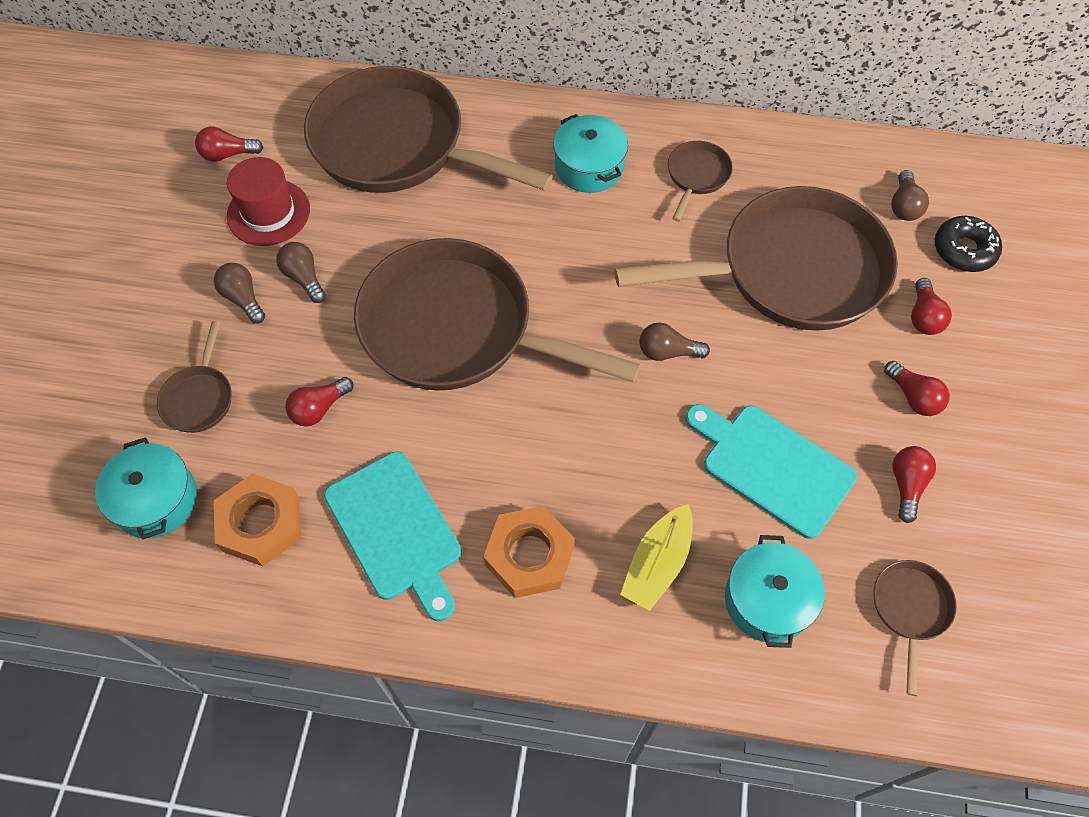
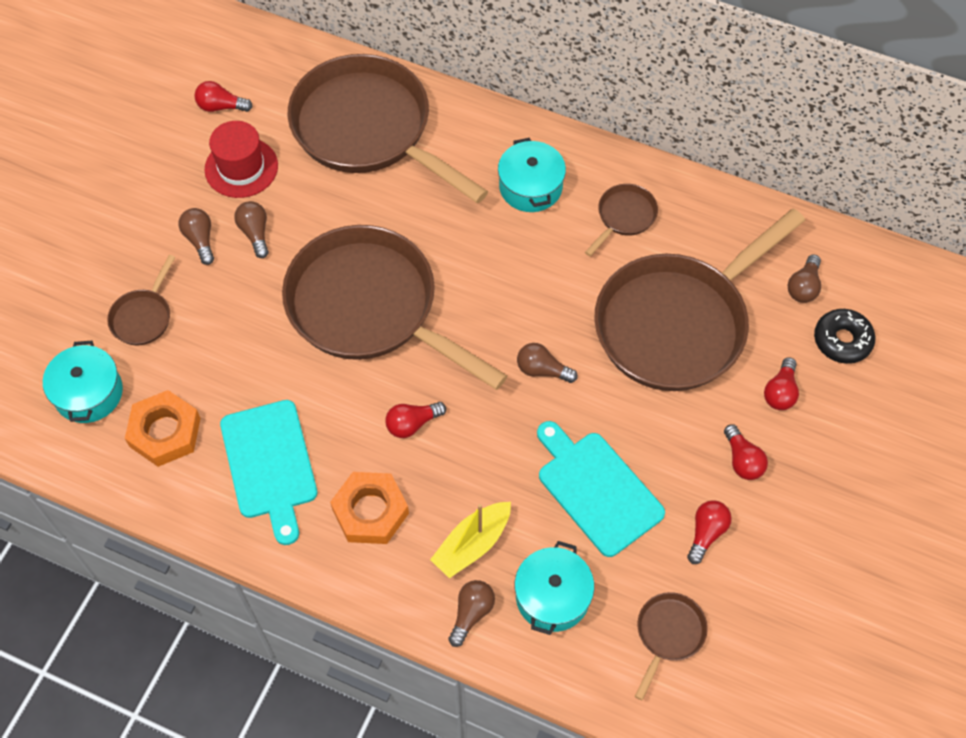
camera: 15 degrees right, 0 degrees up
(319, 409) = (236, 349): red light bulb -> red light bulb (412, 424)
(684, 644) = (471, 613): none -> brown light bulb
(791, 271) = (677, 323): brown pan -> brown pan turned 135 degrees clockwise

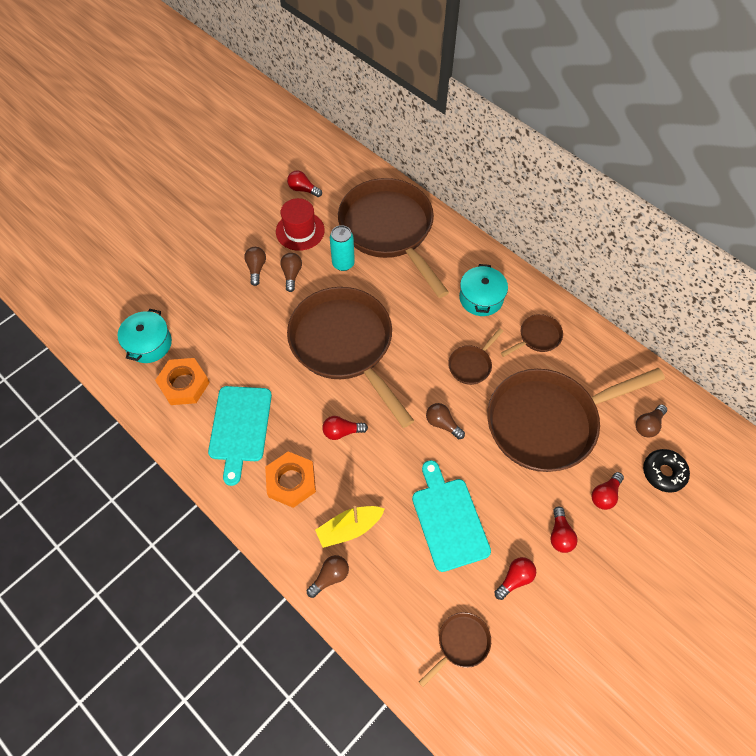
camera: 20 degrees right, 0 degrees up
(143, 317) = (202, 306): brown pan -> brown pan (471, 365)
(322, 196) = (343, 263): none -> turquoise can
(552, 596) = (390, 585): turquoise pot -> none

